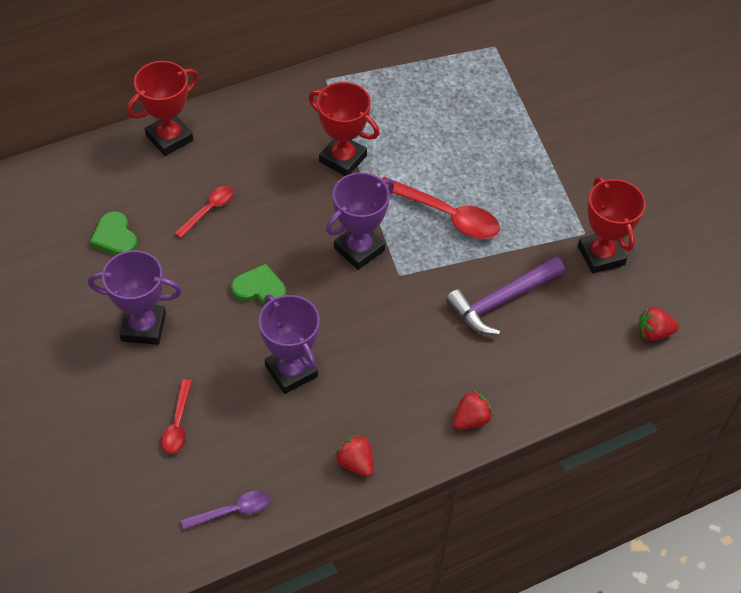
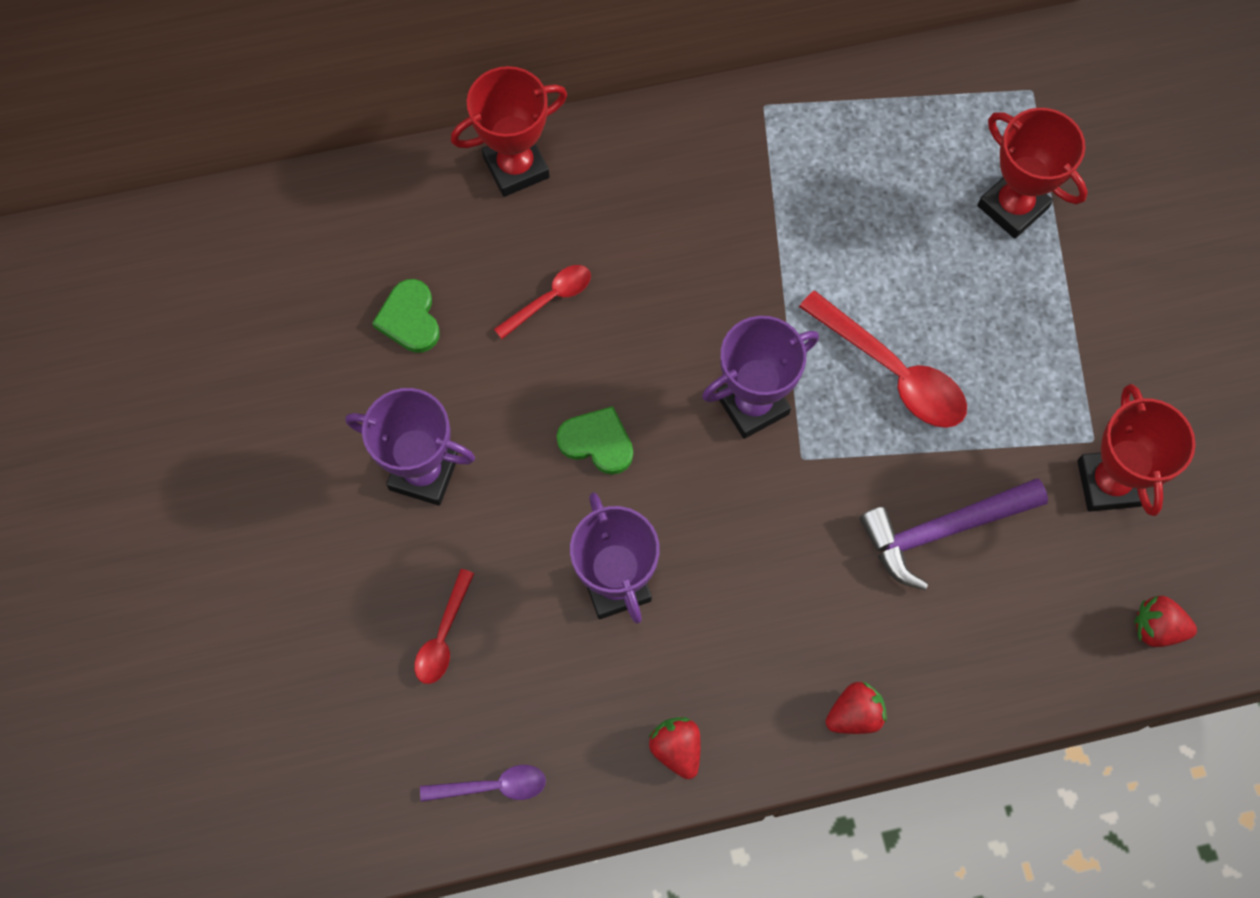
camera: 15 degrees right, 15 degrees up
(342, 159) = (760, 248): red trophy -> red trophy (1012, 207)

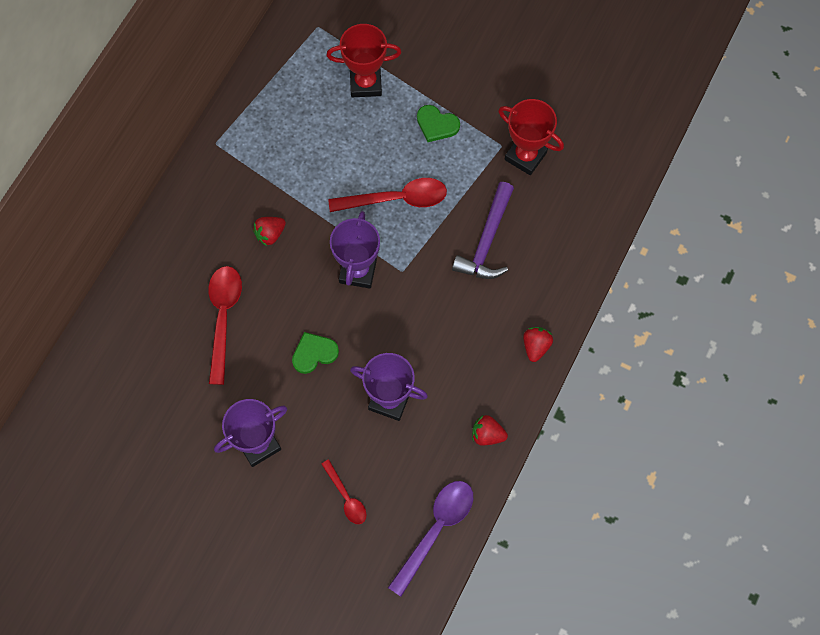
camera: 50 degrees left, 0 degrees up
(410, 318) = (173, 389): green heart -> green heart (436, 125)
(493, 786) = (436, 529): purple spoon -> purple spoon, size x1.74
(516, 167) = (140, 278): red trophy -> none
(550, 299) = (223, 317): red spoon -> red spoon, size x1.74
(1156, 628) = (603, 193): red strawberry -> red strawberry (270, 234)

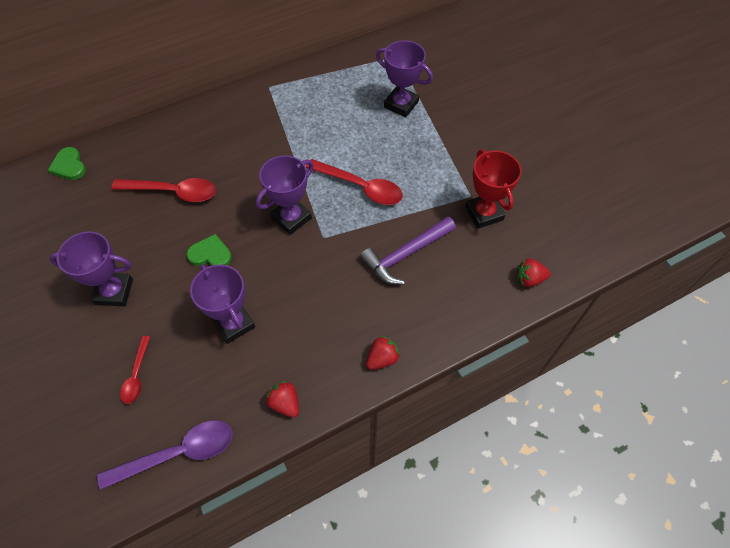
camera: 35 degrees right, 10 degrees down
(223, 317) = (173, 192): red spoon -> red spoon turned 60 degrees clockwise
(270, 234) = (253, 159): red strawberry -> red strawberry (529, 279)
(365, 83) = (401, 104): red trophy -> purple trophy
(436, 125) = (431, 156): green heart -> green heart (69, 166)

